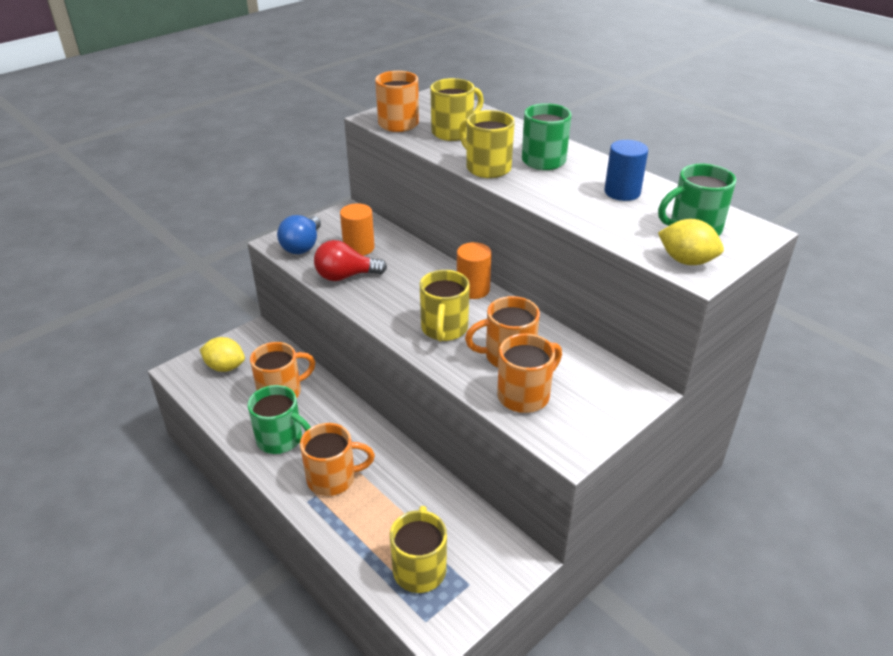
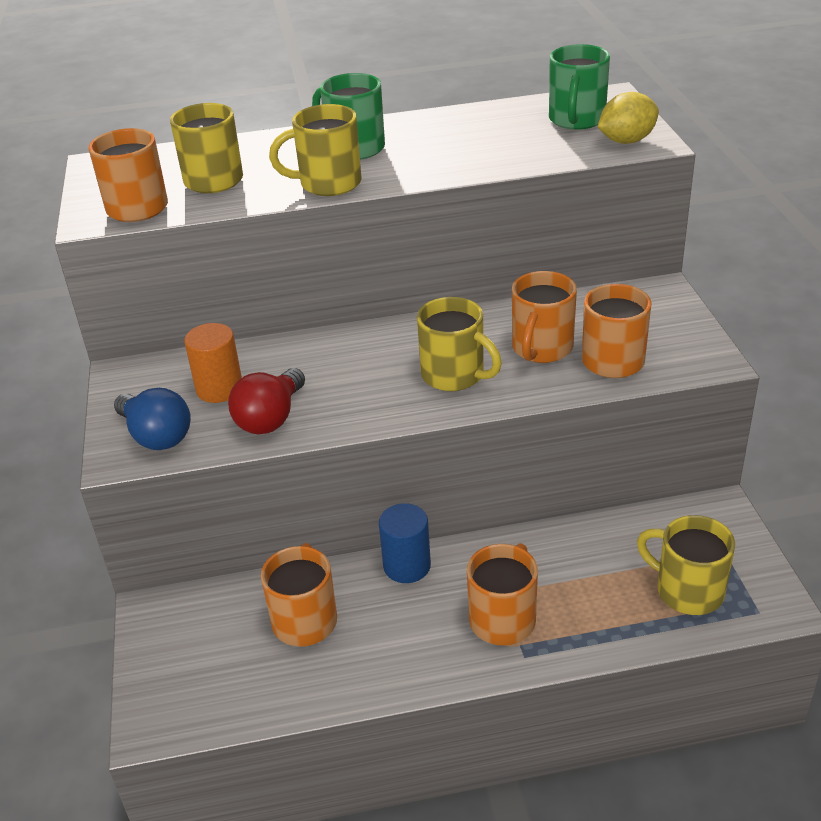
camera: 55 degrees left, 0 degrees up
(225, 367) = (195, 667): yellow lemon -> none
(281, 439) = (396, 648): green mug -> none
(473, 289) = (401, 331): orange cylinder -> none
(622, 192) = (472, 130): blue cylinder -> blue cylinder (407, 566)

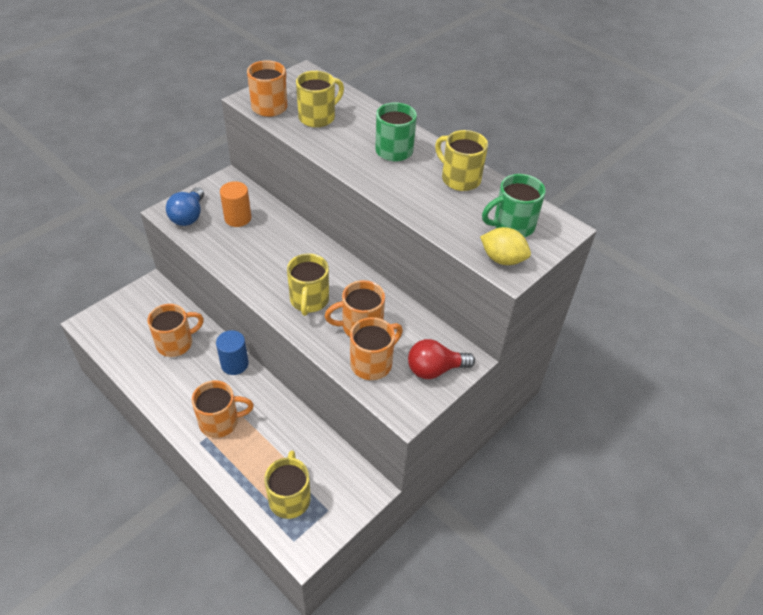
camera: 50 degrees right, 10 degrees up
(270, 418) = (226, 248): red light bulb -> red light bulb (435, 369)
(328, 184) = (345, 158): yellow mug -> yellow mug (459, 179)

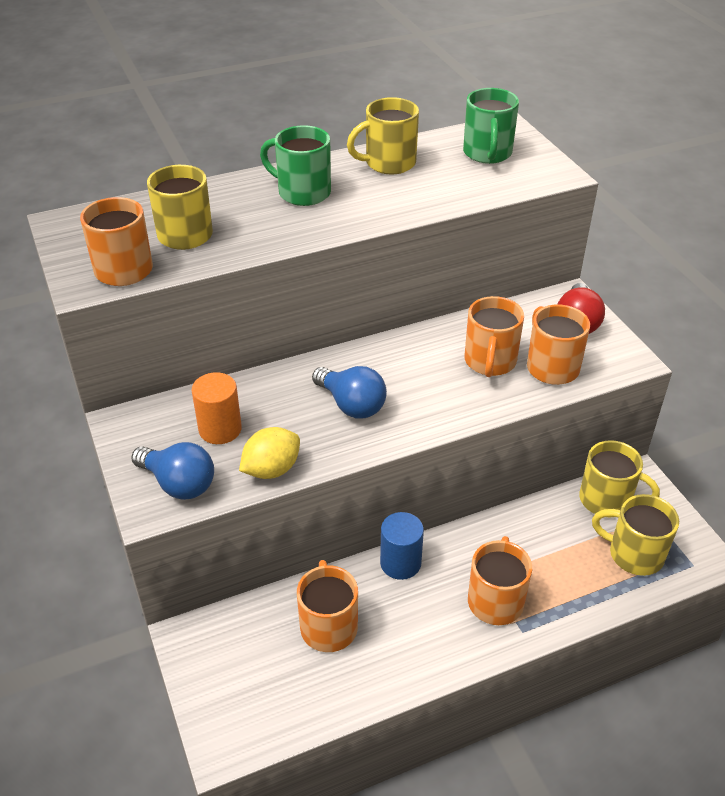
camera: 65 degrees left, 5 degrees down
(283, 267) = (351, 405): none -> blue light bulb
(309, 300) = (425, 395): yellow mug -> yellow mug (607, 500)
(502, 259) = (538, 173): yellow lemon -> yellow lemon (271, 469)

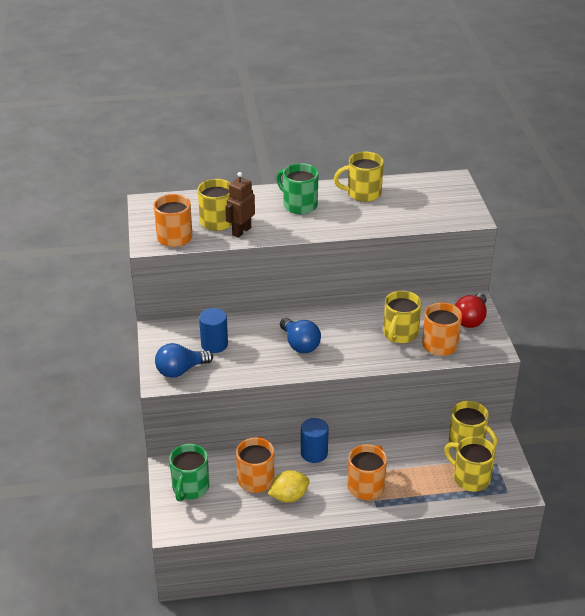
camera: 15 degrees right, 5 degrees down
(178, 484) = (180, 370): blue light bulb -> blue light bulb turned 105 degrees clockwise
(220, 429) = (214, 344): orange cylinder -> blue cylinder
(228, 244) = (241, 231): none -> brown robot
(271, 469) = (237, 372): yellow lemon -> yellow lemon (289, 497)
(487, 153) = (432, 196): green mug -> green mug (190, 488)
(490, 362) = (400, 334): orange mug -> yellow mug

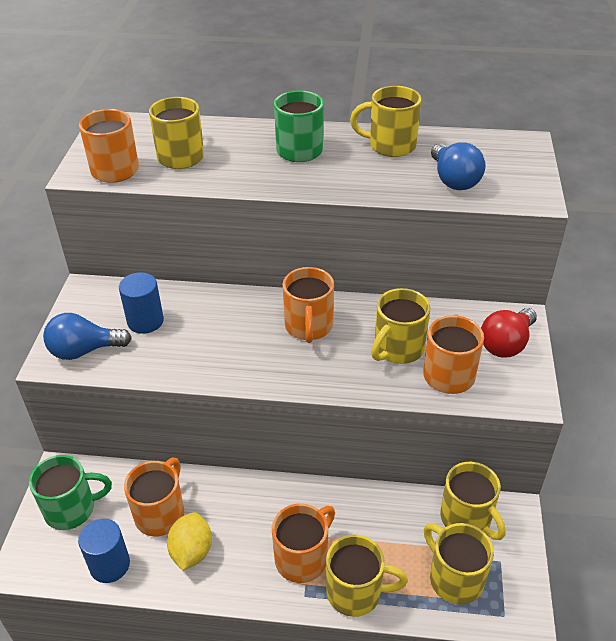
camera: 15 degrees right, 5 degrees up
(190, 488) = (72, 509): green mug -> green mug turned 135 degrees counterclockwise
(241, 231) = (205, 173): brown robot -> none
(289, 497) = (191, 551): yellow lemon -> yellow lemon turned 75 degrees counterclockwise
(300, 344) = (255, 341): blue light bulb -> blue light bulb (453, 180)
(314, 453) = (251, 490): blue cylinder -> blue cylinder (110, 565)
(333, 329) = (309, 327): none -> orange mug
(409, 498) = (356, 592): none -> yellow mug

